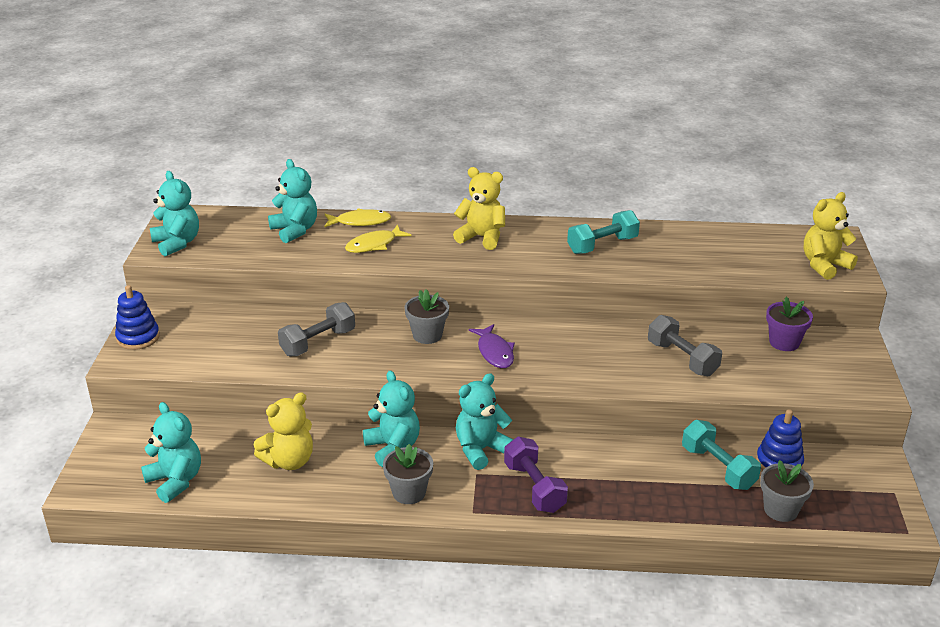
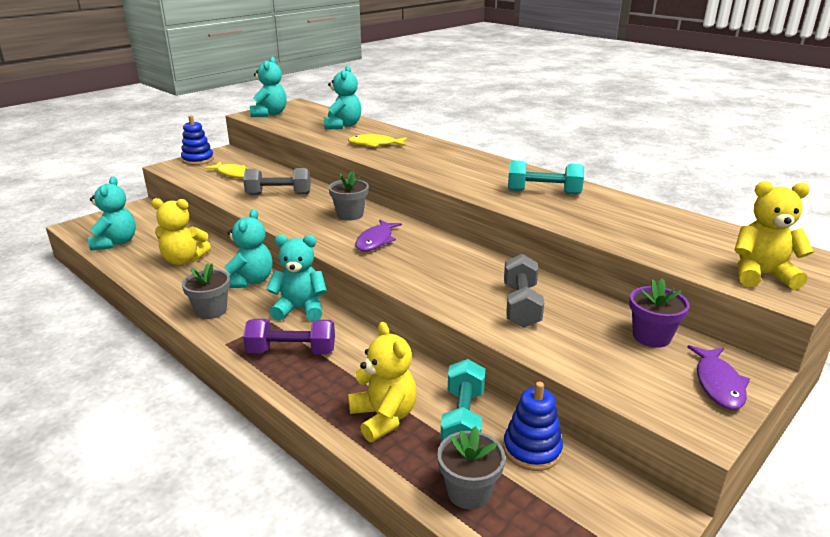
camera: 40 degrees right, 5 degrees down
(360, 222) = (390, 132): yellow fish -> yellow fish (233, 174)
(482, 237) = (455, 161): yellow teddy bear -> yellow teddy bear (384, 417)
(534, 487) = (291, 351): purple dumbbell -> purple dumbbell turned 75 degrees clockwise
(853, 358) = (718, 384): none -> purple fish

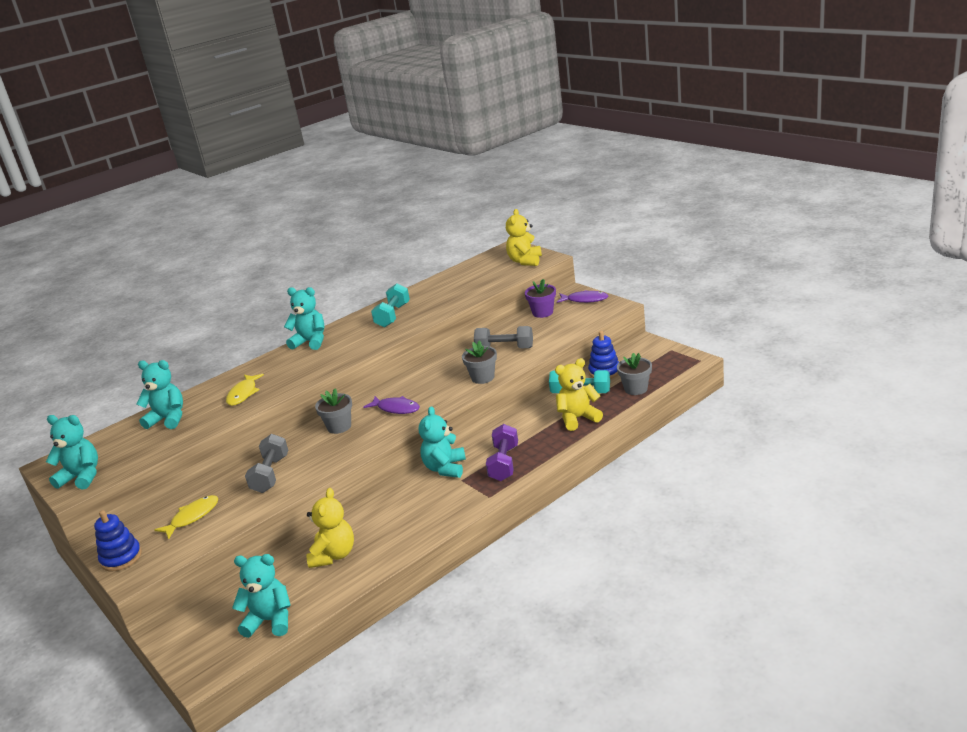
camera: 80 degrees left, 0 degrees up
(211, 310) = (437, 515): grey flower pot -> grey flower pot (483, 377)
(250, 281) = (391, 503): turquoise teddy bear -> turquoise teddy bear (311, 342)

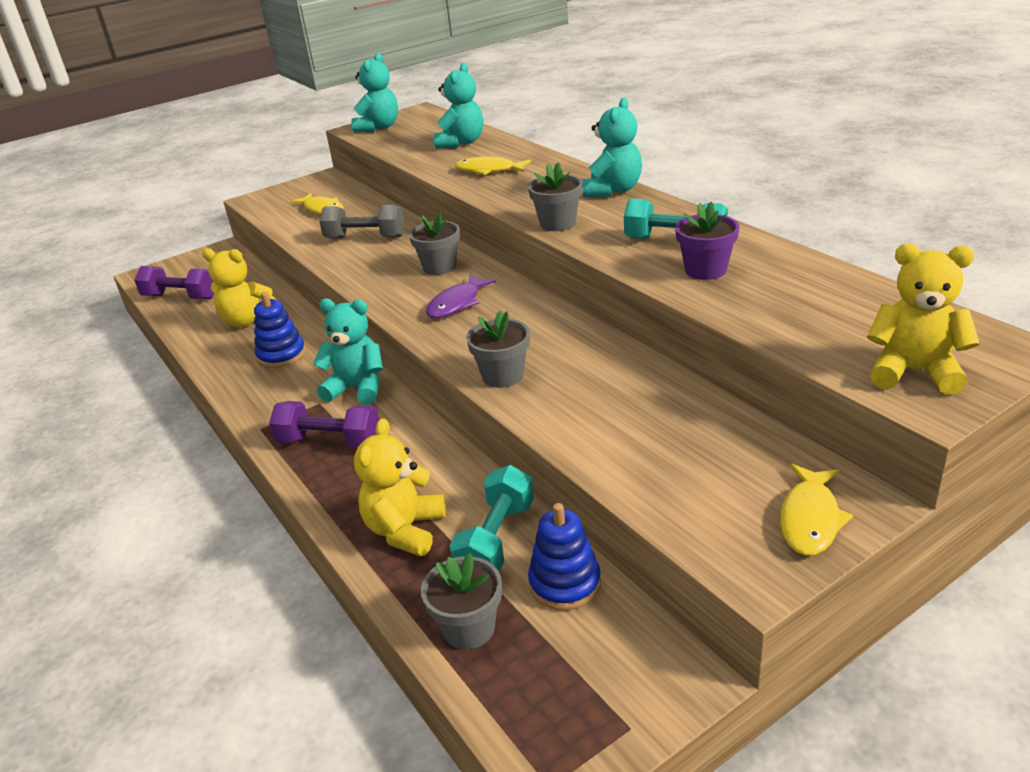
camera: 95 degrees right, 5 degrees up
(121, 558) = (288, 190): blue stacking toy -> blue stacking toy (281, 355)
(270, 620) = (181, 297): turquoise teddy bear -> purple dumbbell
(354, 352) = (557, 223): none -> grey flower pot
(505, 349) = (600, 398): grey dumbbell -> none
(542, 312) = (752, 448): purple flower pot -> purple flower pot (705, 270)
(578, 418) = (405, 530): yellow teddy bear -> yellow teddy bear turned 150 degrees counterclockwise
(585, 300) = (810, 519): purple fish -> yellow fish

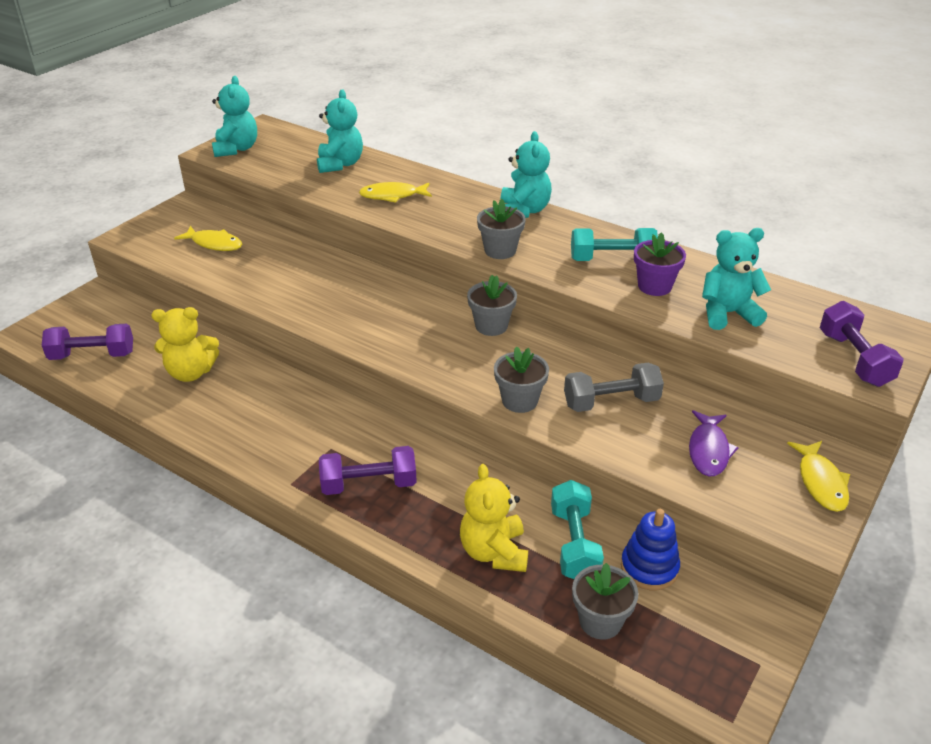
camera: 25 degrees left, 5 degrees up
(281, 355) = (256, 405): blue stacking toy -> none
(357, 388) = (358, 427): turquoise teddy bear -> turquoise teddy bear (727, 313)
(365, 238) = (286, 273): grey dumbbell -> grey dumbbell (611, 402)
(439, 267) = (385, 297): grey flower pot -> grey flower pot (491, 326)
(457, 303) = (429, 335): purple fish -> purple fish (708, 450)
(914, 372) = (854, 359): yellow teddy bear -> purple dumbbell

